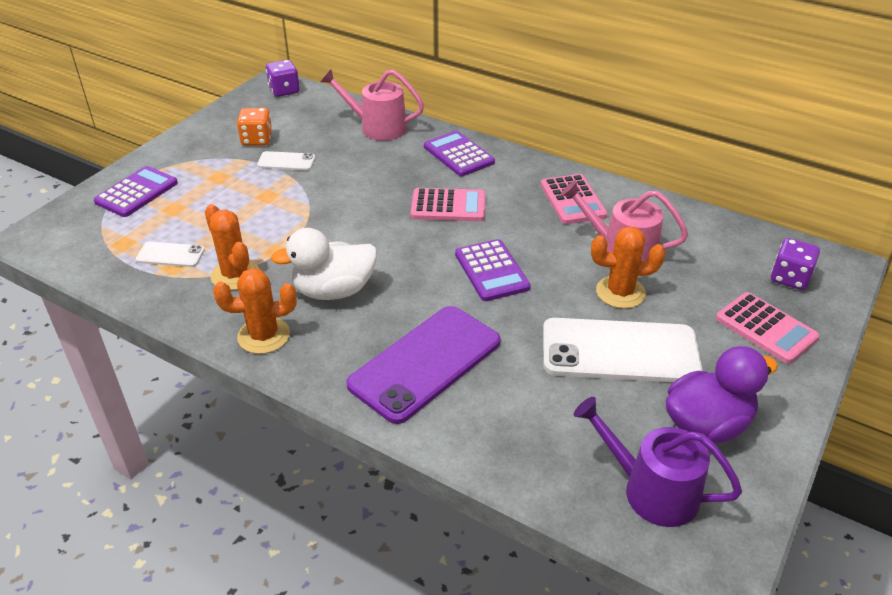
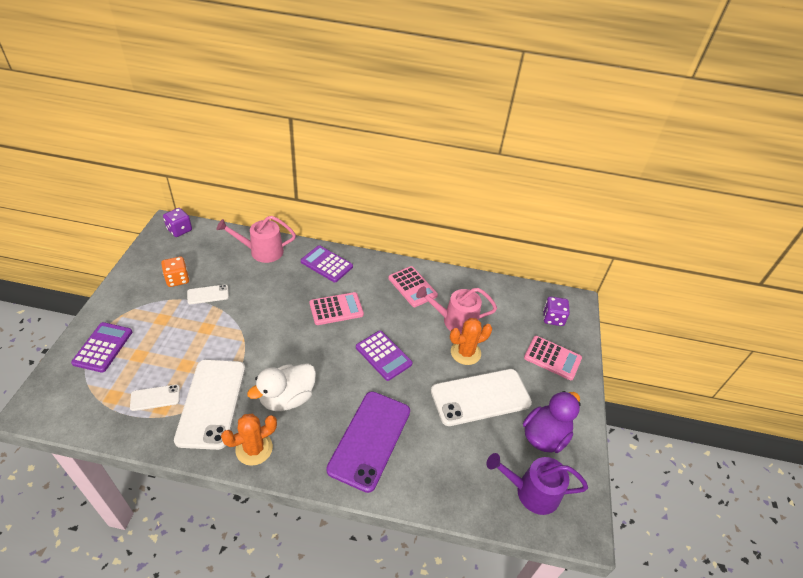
camera: 25 degrees left, 5 degrees up
(235, 275) = (212, 403): orange cactus -> white phone

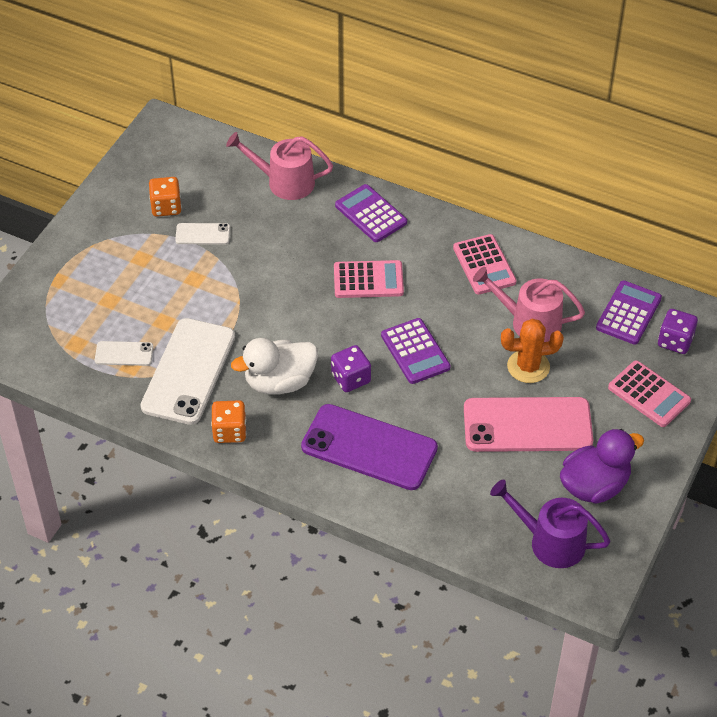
camera: 20 degrees right, 5 degrees up
(103, 347) = (68, 283): purple calculator -> purple calculator (628, 313)
(179, 230) = (177, 134): purple dice -> purple dice (351, 378)
(254, 449) = (229, 431): orange cactus -> orange dice
(370, 439) = (369, 447): purple phone -> purple phone turned 75 degrees clockwise
(480, 397) = (527, 425): white phone -> pink phone

